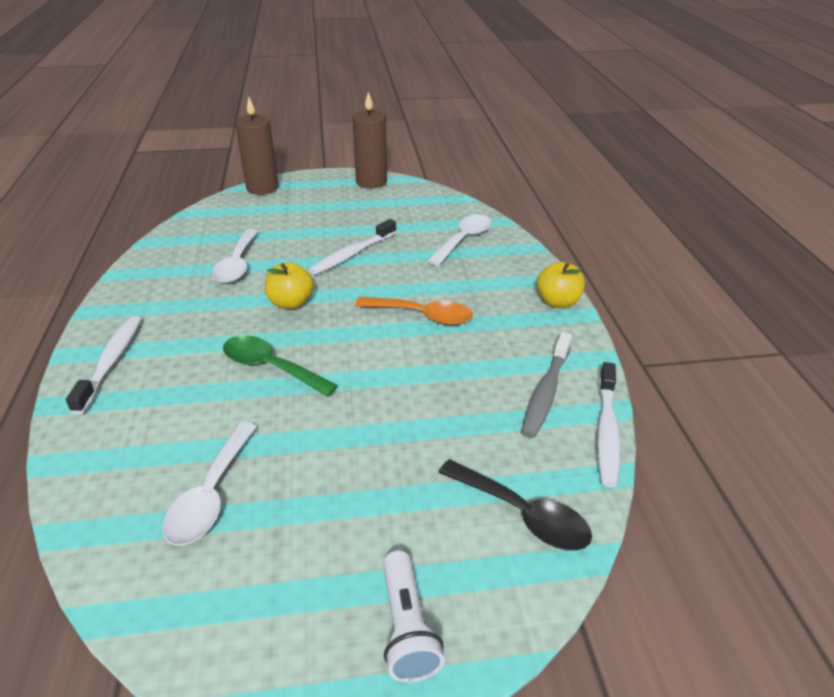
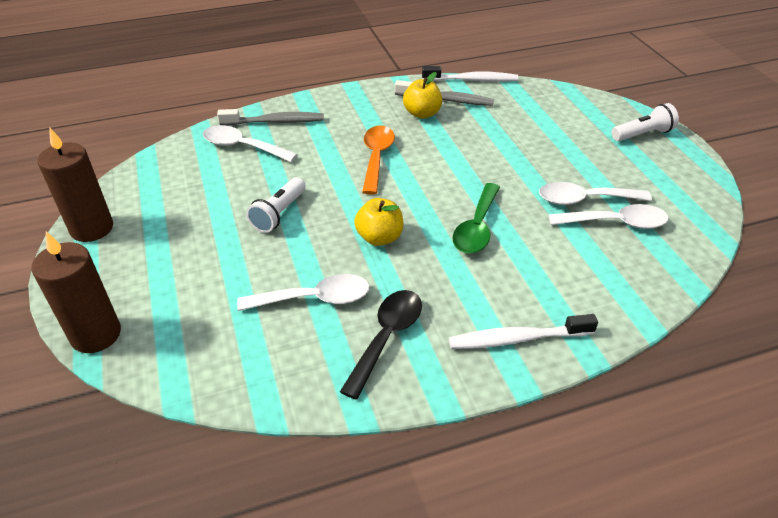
camera: 100 degrees left, 5 degrees up
(271, 477) = (584, 199): none -> white spoon
(352, 254) = (279, 214): white toothbrush -> white flashlight
(506, 259) = (275, 122): none -> grey toothbrush
(522, 514) = (552, 105): black spoon -> black spoon (386, 337)
(557, 302) = (338, 97): yellow apple -> yellow apple (422, 113)

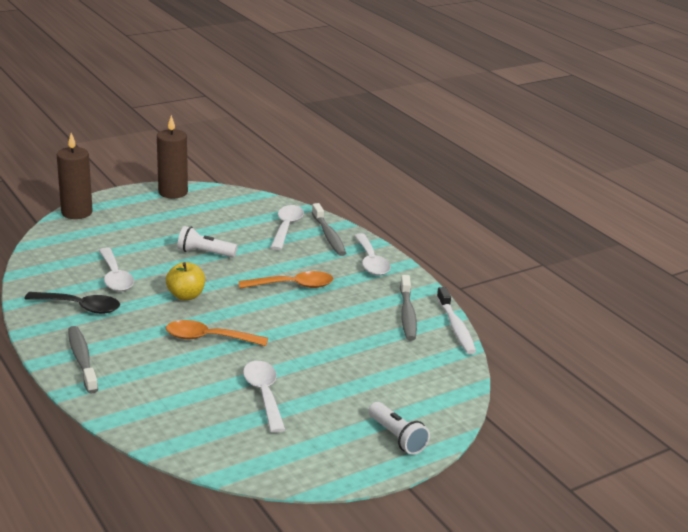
camera: 75 degrees right, 15 degrees down
(422, 113) = (375, 303): yellow apple -> none
(477, 227) = (208, 338): green spoon -> orange spoon
(517, 339) = (82, 359): white toothbrush -> grey toothbrush
(615, 223) = (233, 411): white spoon -> white spoon (371, 262)

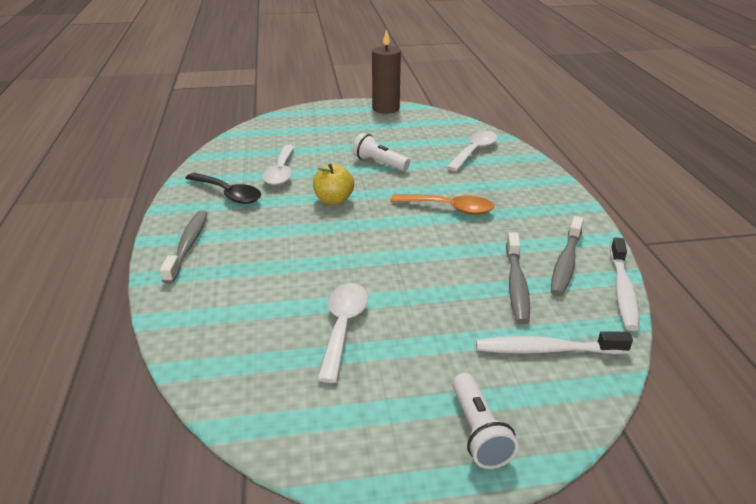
camera: 25 degrees right, 5 degrees up
(77, 212) = (291, 114): brown candle -> none
(208, 338) = (326, 248): orange spoon -> none
(329, 236) = (514, 165): grey toothbrush -> grey toothbrush (516, 284)
(371, 262) = (548, 197): white spoon -> none
(419, 379) = (546, 350): none -> white toothbrush

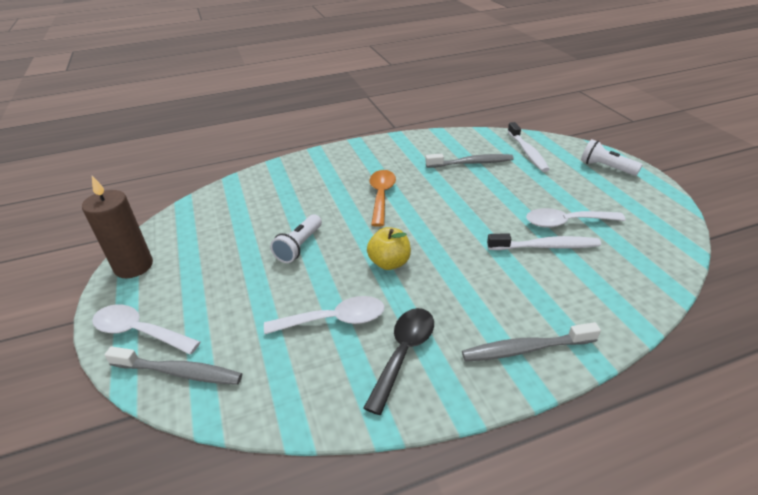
camera: 100 degrees left, 5 degrees up
(474, 151) = (266, 192): white spoon -> white spoon (139, 332)
(478, 431) = (606, 167): white flashlight -> white flashlight turned 120 degrees counterclockwise
(566, 263) = (436, 148): grey toothbrush -> grey toothbrush (180, 372)
(622, 291) = (456, 132): white toothbrush -> white toothbrush (546, 246)

